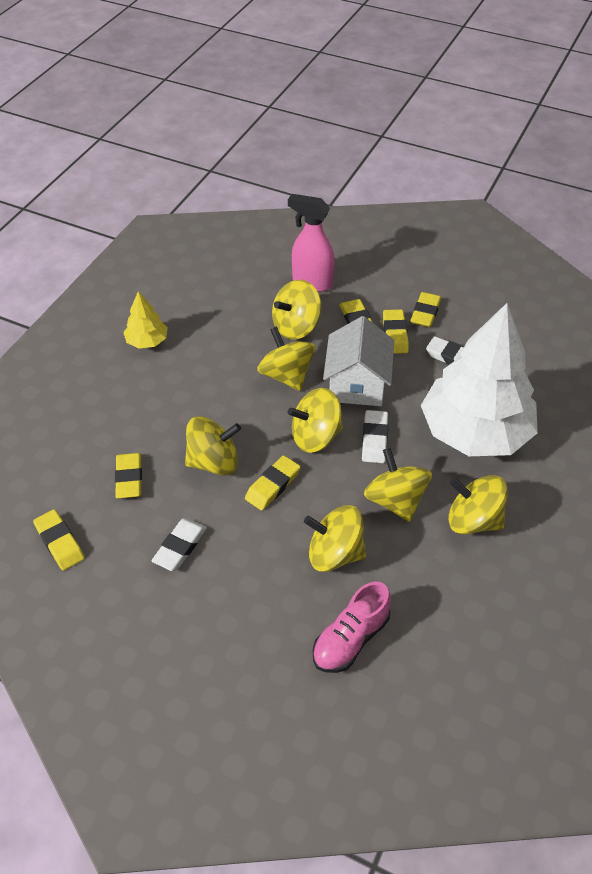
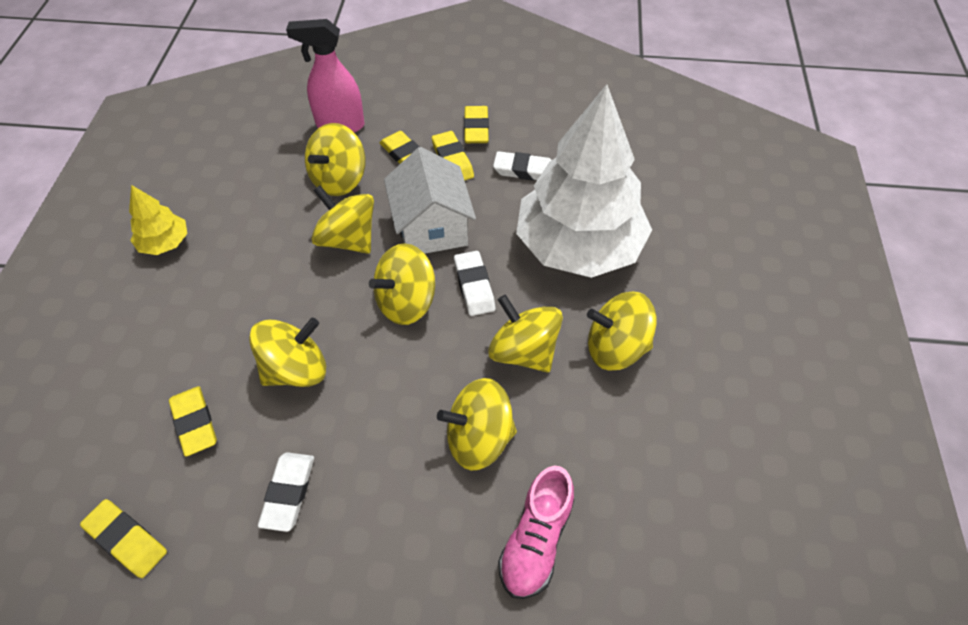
camera: 20 degrees left, 5 degrees up
(272, 485) = (376, 377): yellow eraser -> none

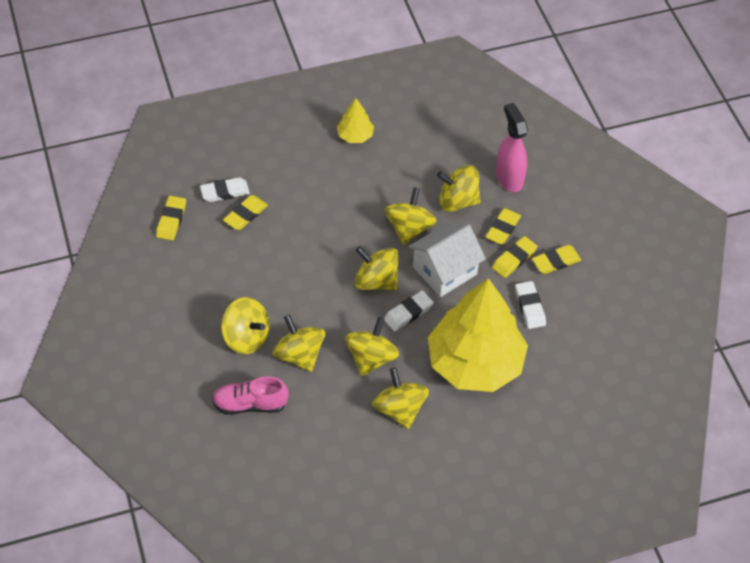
camera: 65 degrees right, 0 degrees up
(288, 493) = (226, 277): white eraser -> white eraser (225, 192)
(296, 369) = (301, 245): yellow spinning top -> yellow spinning top (246, 337)
(578, 246) = (475, 363): white tree -> yellow tree

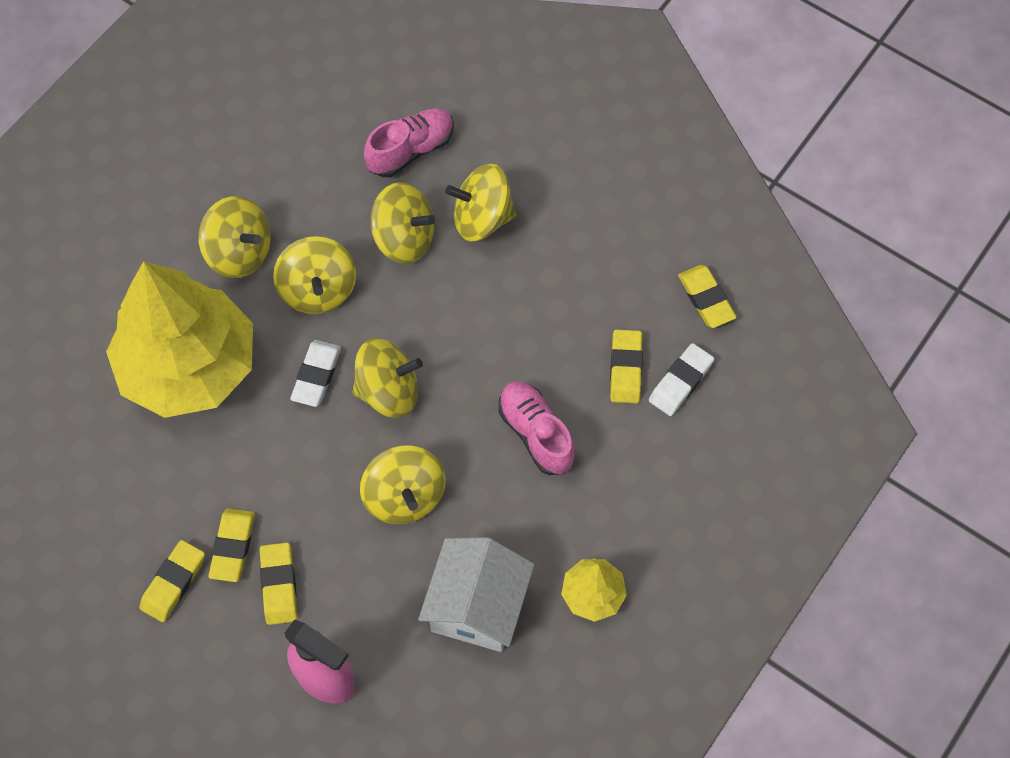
camera: 145 degrees right, 10 degrees up
(318, 215) = (536, 433): none -> pink shoe
(444, 270) = (313, 465): white house -> white house (477, 606)
(457, 201) = (371, 586): yellow spinning top -> none
(530, 307) = (167, 489): white eraser -> none

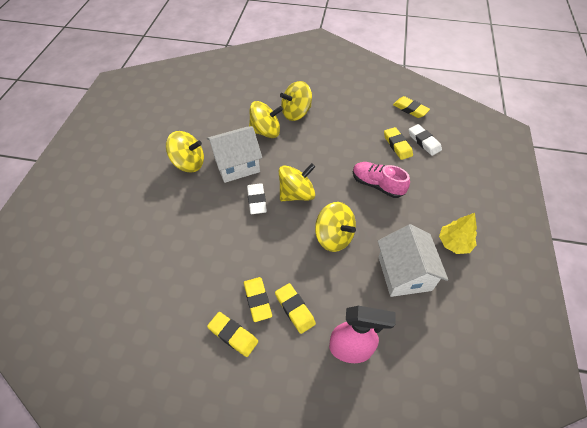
camera: 25 degrees left, 10 degrees down
(173, 583) = (233, 335): yellow eraser -> yellow eraser turned 60 degrees counterclockwise
(189, 366) = (187, 221): yellow tree -> none
(318, 290) = (237, 164): yellow spinning top -> white house
(411, 150) = (249, 99): pink shoe -> none
(680, 382) = (424, 142): white eraser -> white eraser turned 45 degrees counterclockwise

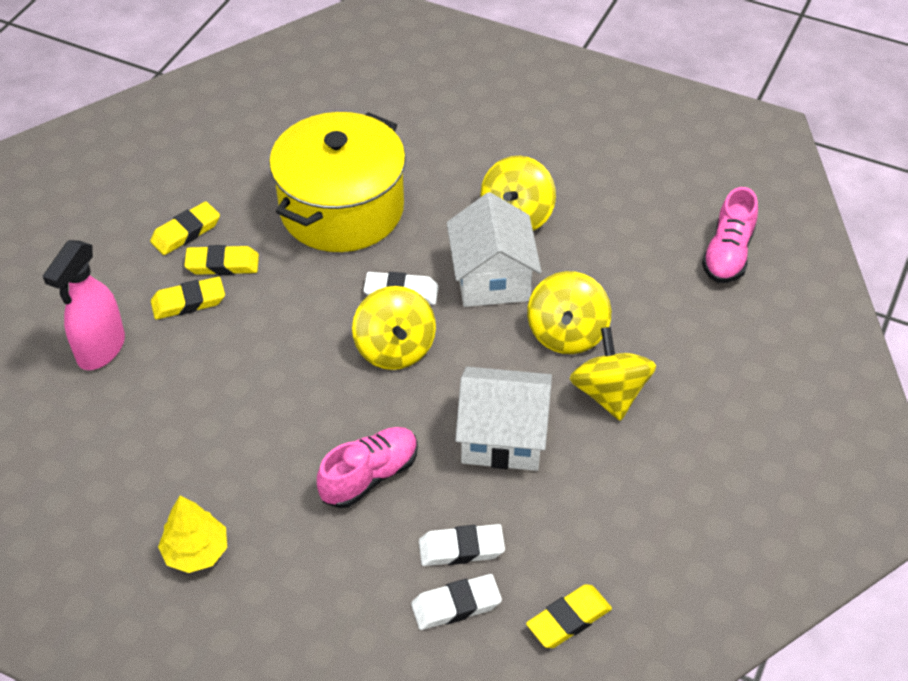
camera: 105 degrees right, 5 degrees down
(195, 246) = (342, 209): none -> yellow pot
(202, 87) = (728, 254): none -> pink shoe
(334, 237) = (286, 378): yellow spinning top -> none
(397, 145) = (461, 548): yellow eraser -> white eraser
(404, 273) = (177, 454): white house -> white house (503, 437)

